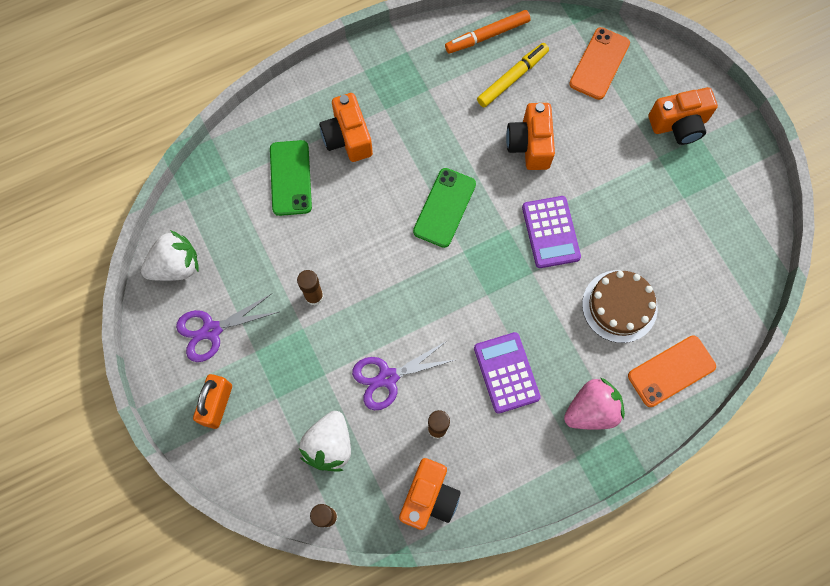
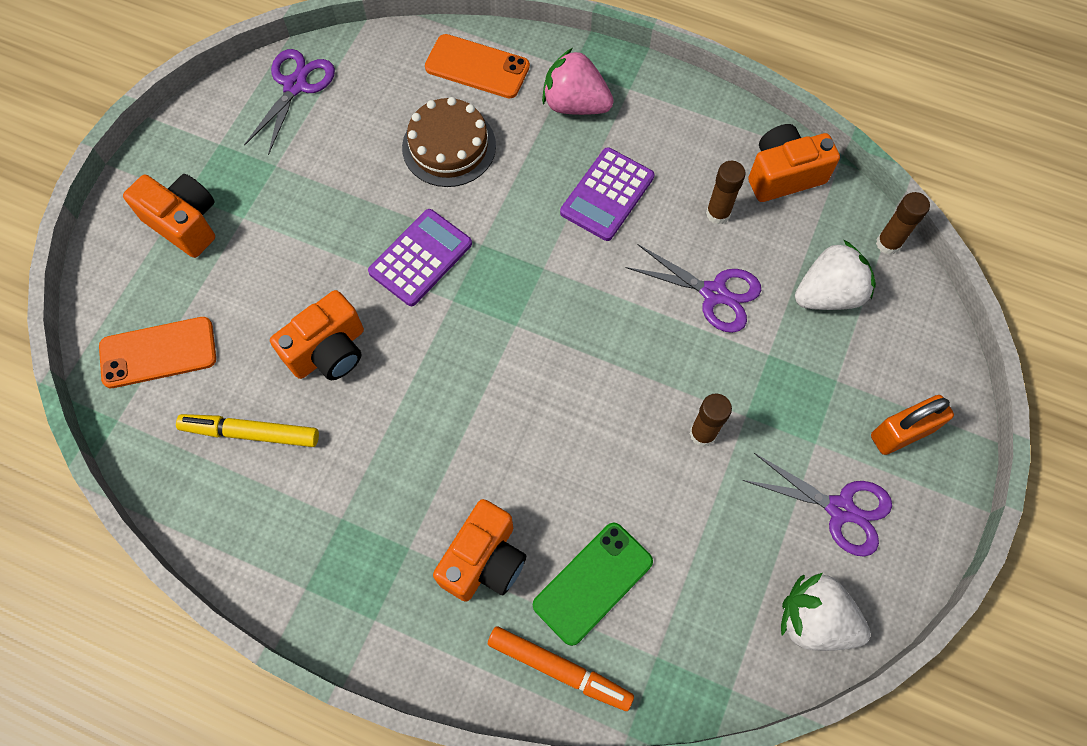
camera: 130 degrees left, 5 degrees down
(444, 208) = (482, 381): green phone -> none
(487, 36) = (208, 507): orange marker -> orange marker (559, 669)
(741, 249) = (295, 85): none -> purple scissors

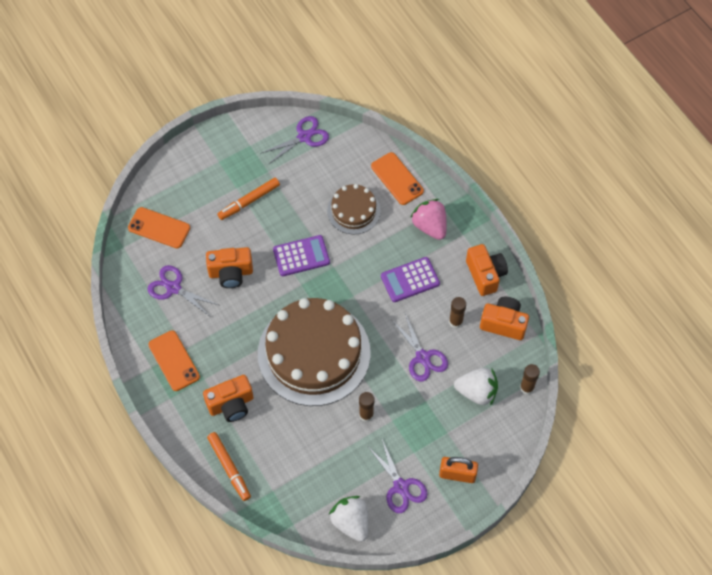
camera: 35 degrees right, 5 degrees down
(184, 223) = (209, 175): orange camera -> orange camera (485, 275)
(251, 433) = (173, 288): yellow marker -> purple scissors
(278, 225) = (249, 201): none -> orange marker
(336, 552) = (174, 361): none -> orange phone
(551, 391) = (314, 353): none -> brown cake
(593, 583) = (269, 444): green phone -> none

